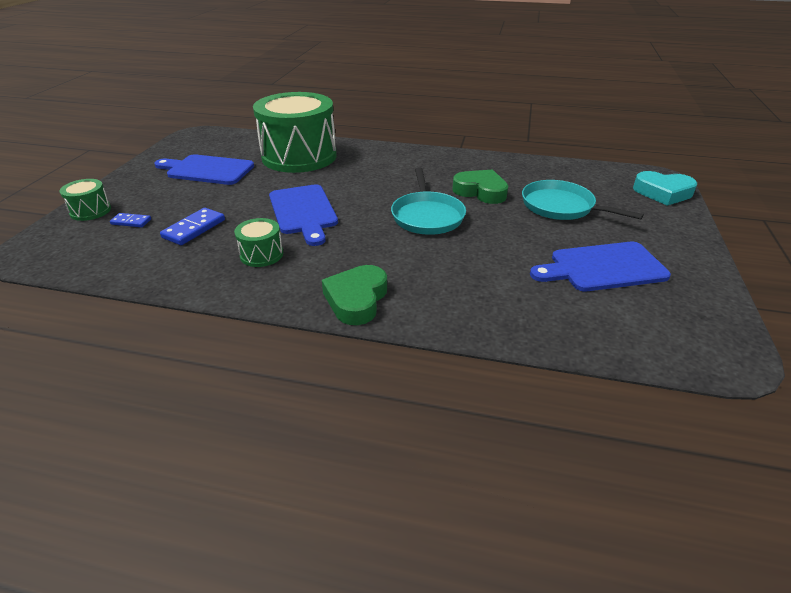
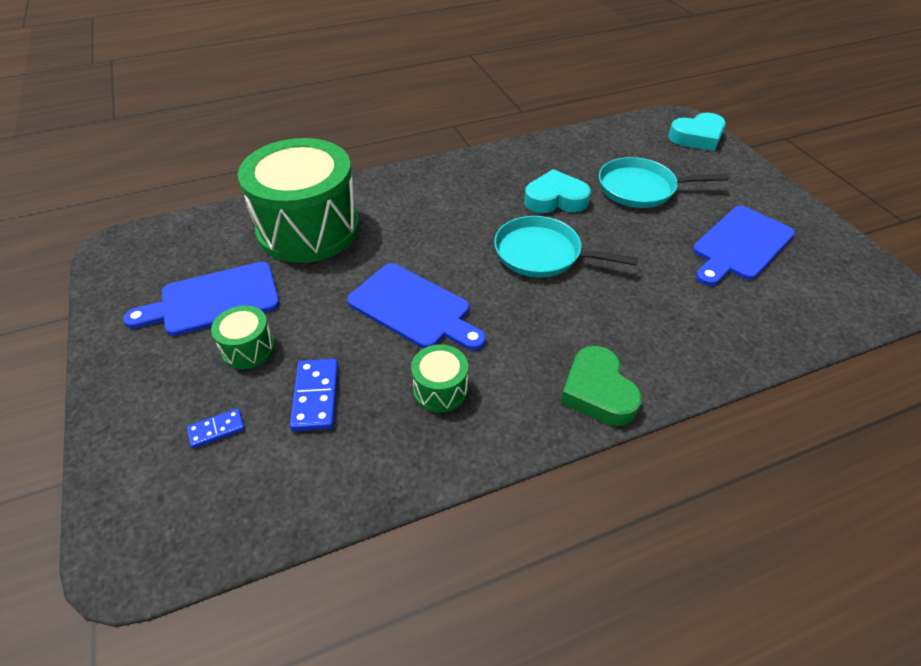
camera: 35 degrees left, 10 degrees up
(90, 211) = (130, 443): green drum -> green drum (248, 349)
(427, 216) = (542, 254): turquoise pan -> turquoise pan turned 150 degrees clockwise
(480, 191) = (555, 199): green heart -> turquoise heart

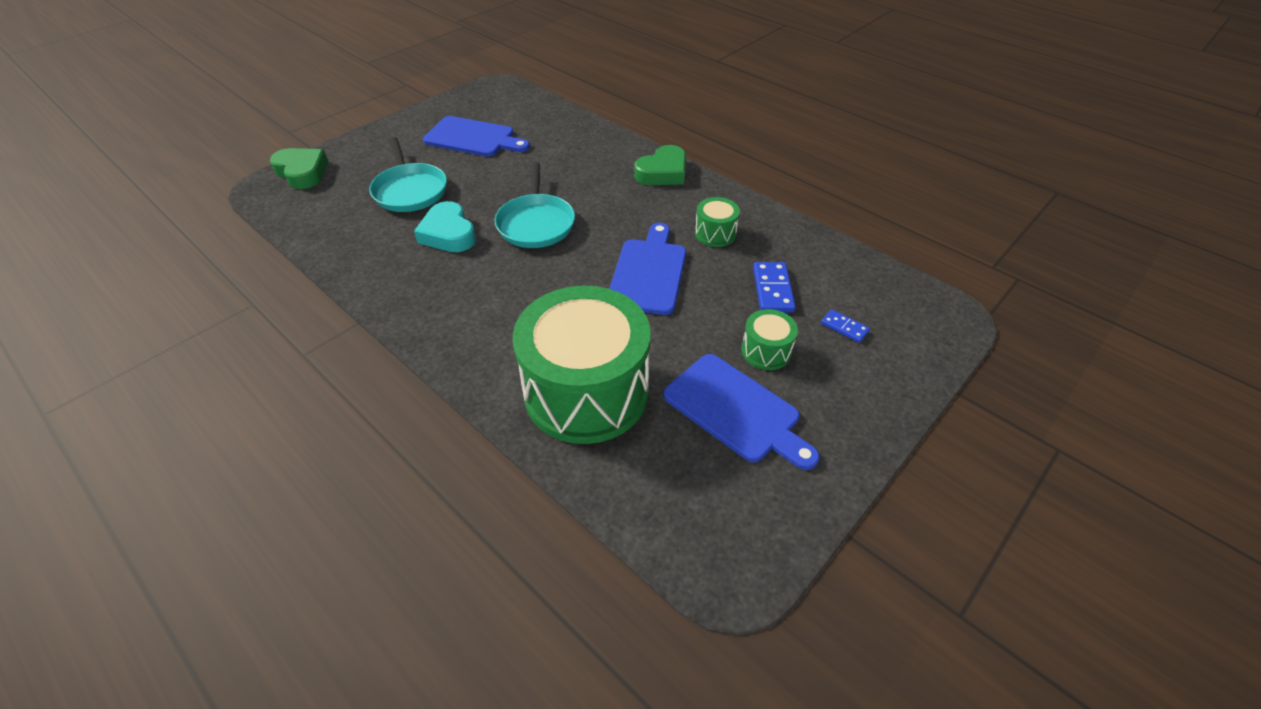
camera: 115 degrees left, 0 degrees up
(315, 396) = (773, 289): blue domino -> blue domino turned 60 degrees counterclockwise
(697, 137) = (302, 172): turquoise heart -> green heart

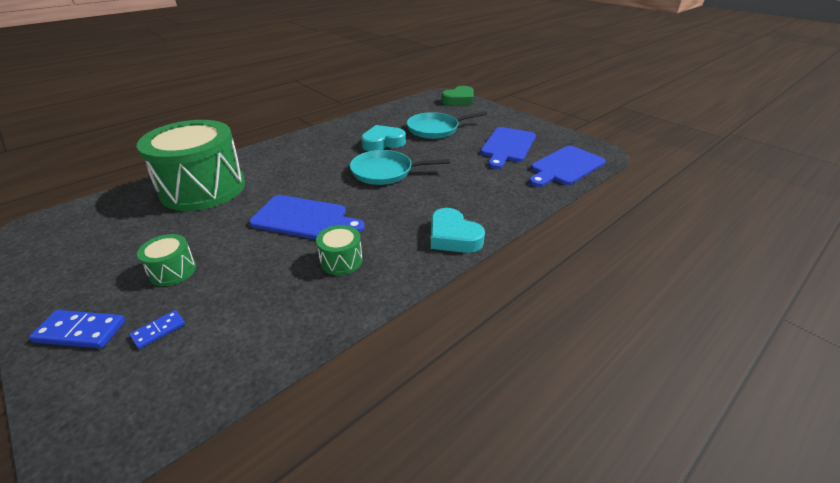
camera: 95 degrees right, 10 degrees down
(663, 172) = (453, 236): green heart -> turquoise heart
(736, 410) = (132, 246): blue cutting board -> blue cutting board (565, 167)
(773, 289) = (242, 288): blue domino -> blue domino (80, 331)

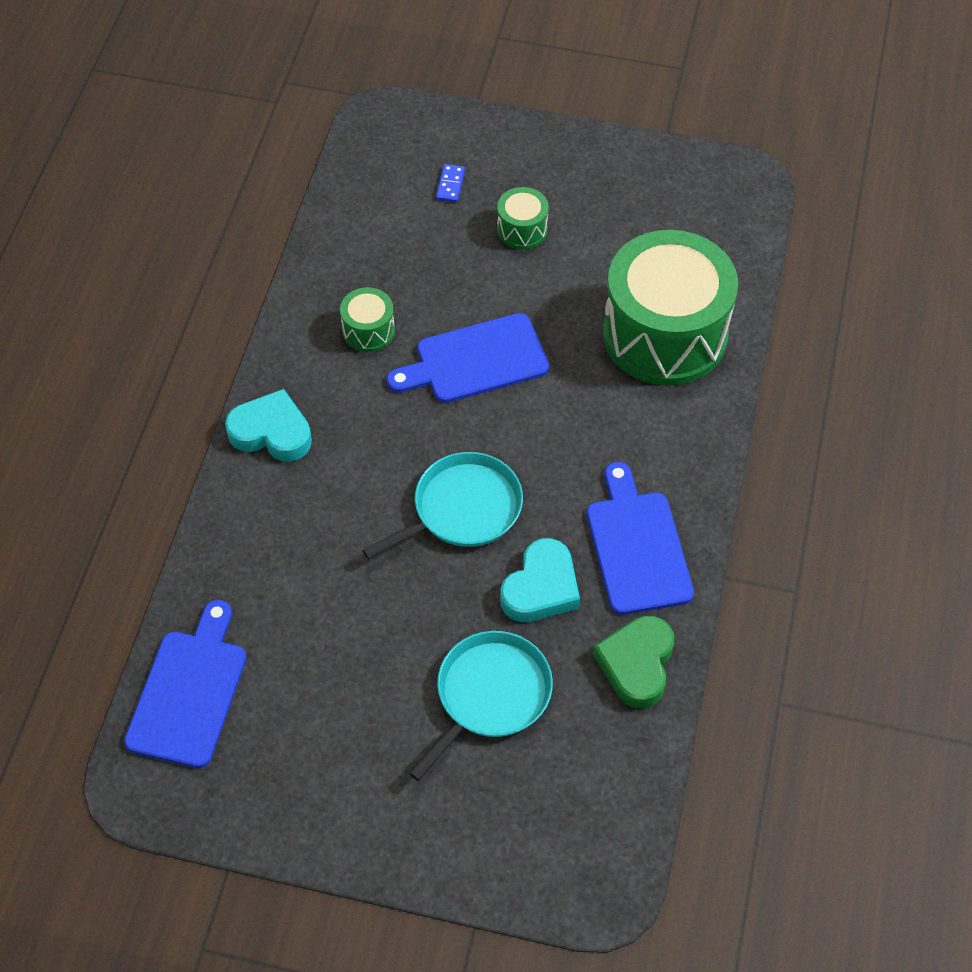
camera: 145 degrees right, 20 degrees up
(80, 331) = (512, 151): blue domino -> none
(459, 100) = (541, 873): green heart -> green heart (637, 664)
(507, 146) = (318, 708): blue cutting board -> blue cutting board (637, 547)

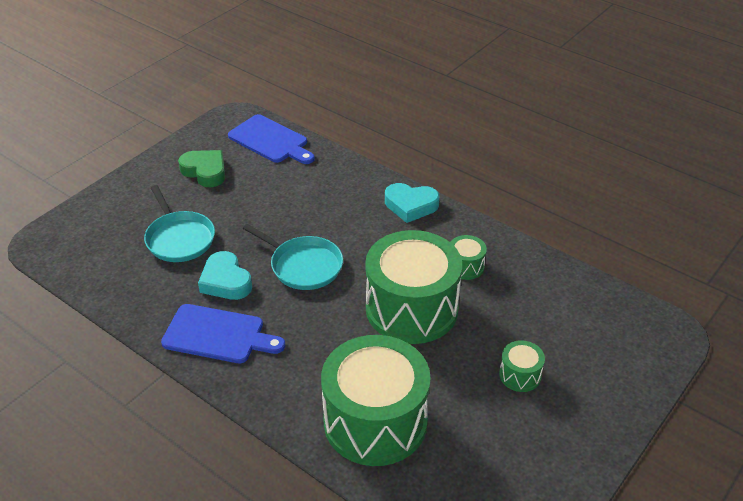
camera: 115 degrees right, 15 degrees down
(271, 432) = (411, 206): turquoise heart -> turquoise heart turned 60 degrees clockwise
(450, 185) = (583, 349): blue domino -> none
(462, 509) = (303, 266): turquoise pan -> turquoise pan turned 45 degrees counterclockwise
(475, 361) = (411, 309): blue cutting board -> green drum
(637, 664) = (144, 304): green heart -> green heart (205, 171)

